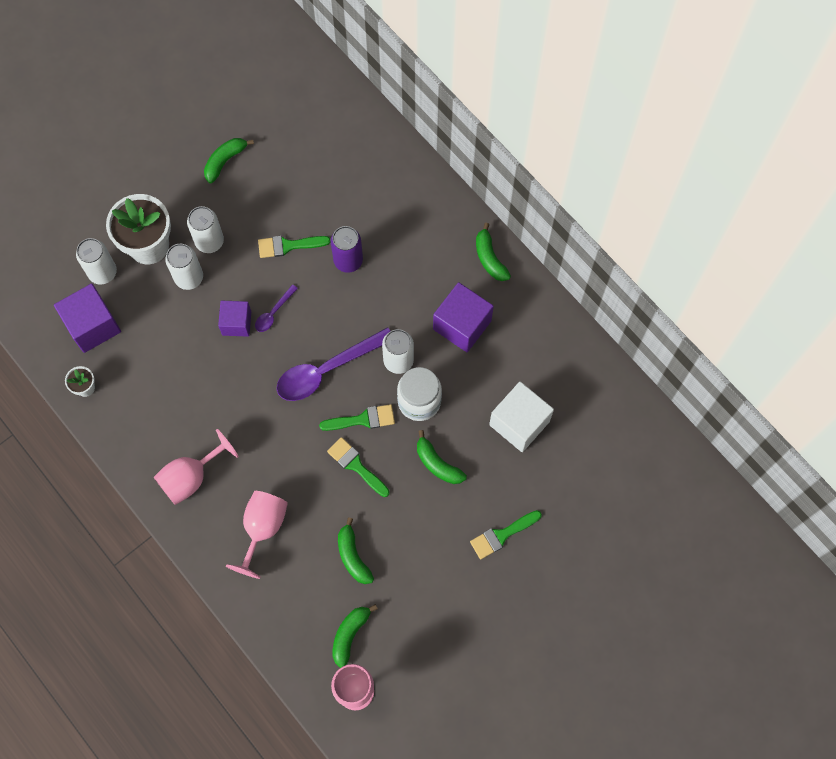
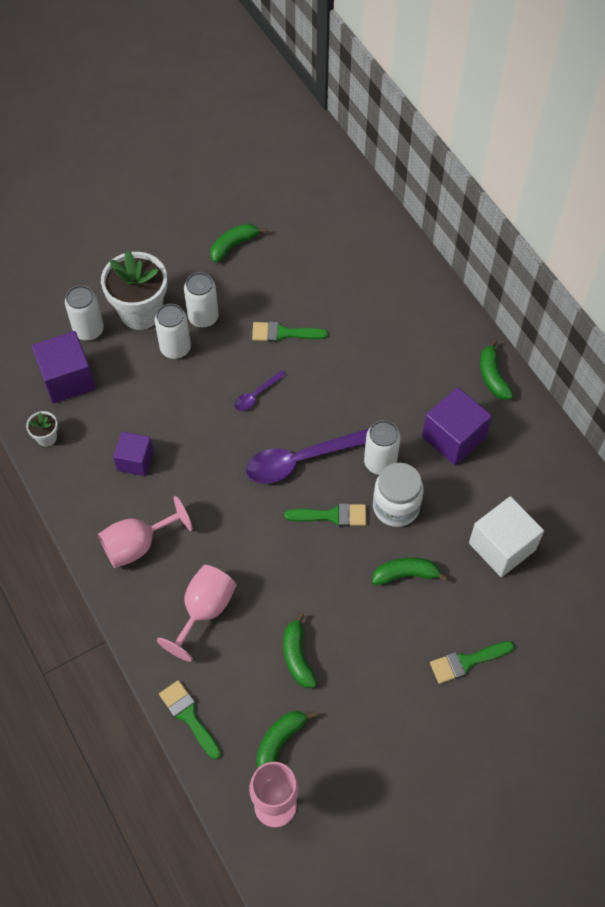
camera: 10 degrees right, 10 degrees down
(236, 323) = (216, 399): purple cube -> purple cube (135, 461)
(348, 260) = (343, 356): purple can -> none
(356, 465) = (317, 561): green brush -> green brush (189, 716)
(437, 464) = (406, 574): green banana -> green banana turned 120 degrees clockwise

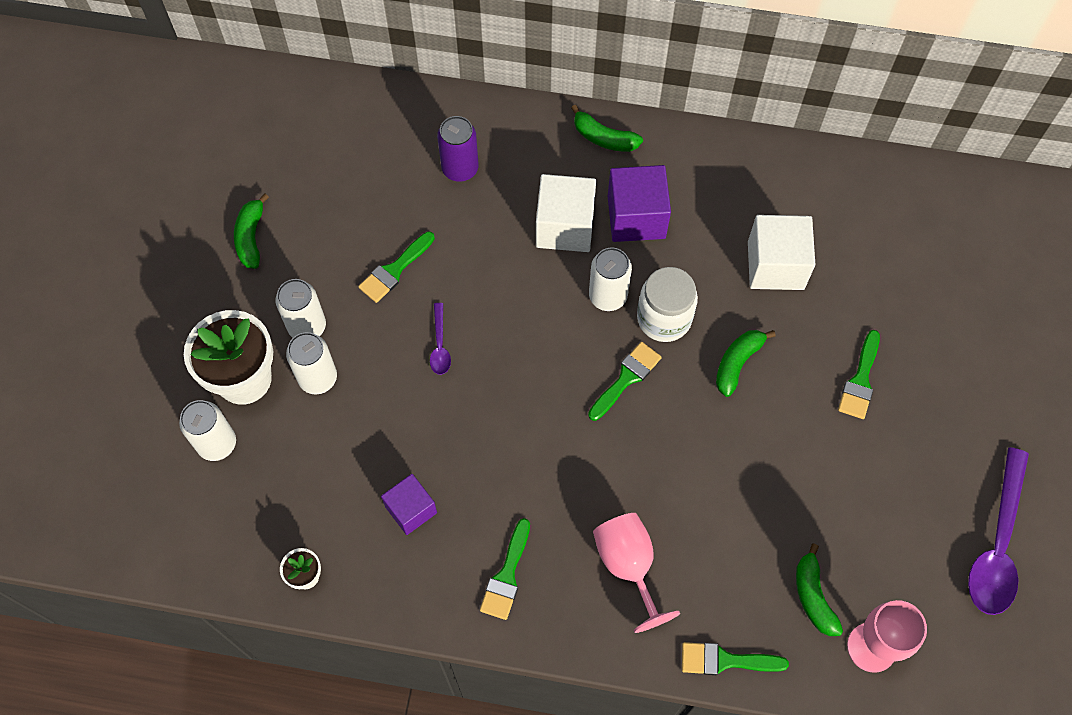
camera: 50 degrees left, 5 degrees up
(67, 379) = (256, 506): purple cube -> none
(138, 545) = (506, 575): pink goblet -> green brush
(297, 656) = (742, 517): green banana -> none
(302, 460) = (546, 359): purple spoon -> purple spoon (997, 544)
(388, 315) = (460, 168): none -> purple can
(405, 402) = (565, 226): none -> white cube

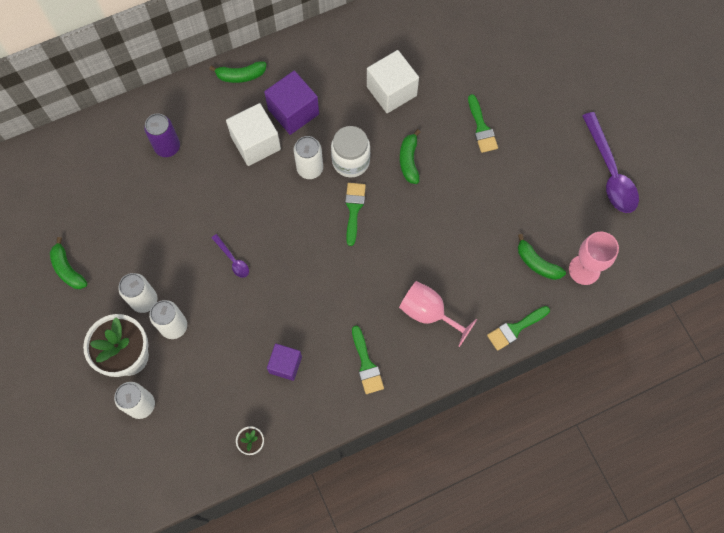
camera: 35 degrees left, 5 degrees up
(394, 270) = (172, 233): green brush -> none

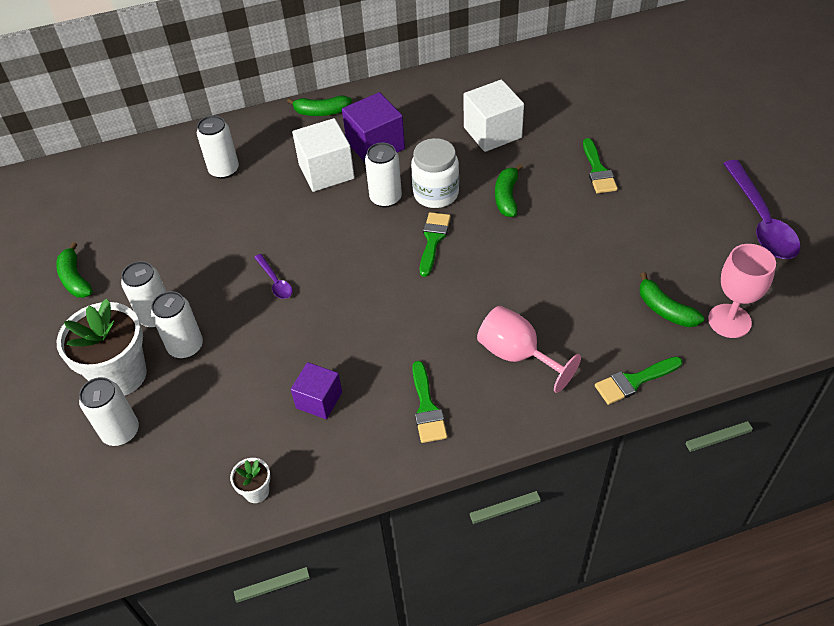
camera: 10 degrees right, 20 degrees down
(167, 147) = (224, 170): purple can -> white can

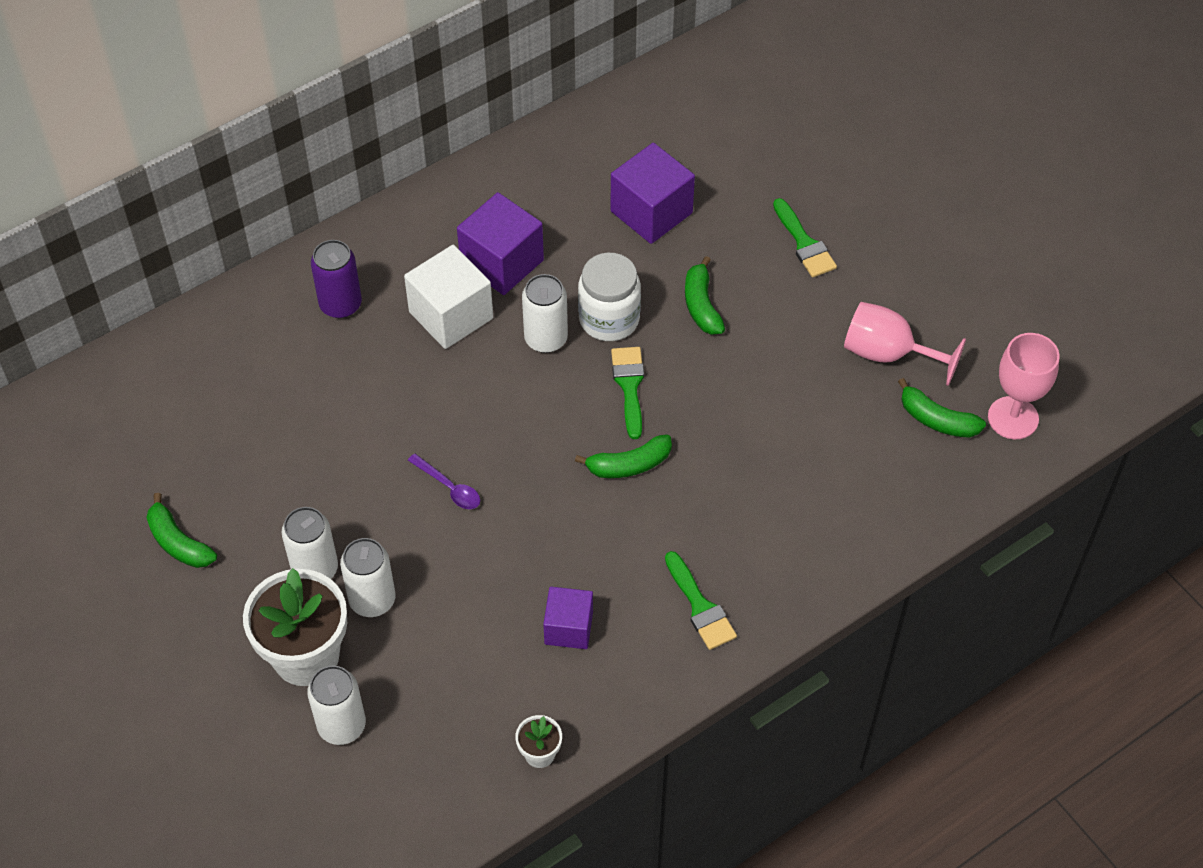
camera: 20 degrees left, 5 degrees up
(224, 170) = (308, 341): white can -> none
(256, 152) = (340, 304): none -> purple can
(321, 112) = (406, 224): green banana -> green banana (629, 465)
(492, 132) = (651, 212): white cube -> purple cube
(517, 355) = (783, 517): pink goblet -> pink goblet (888, 354)
(634, 381) = (925, 518): green brush -> none
(761, 220) = (1018, 276): purple spoon -> none

